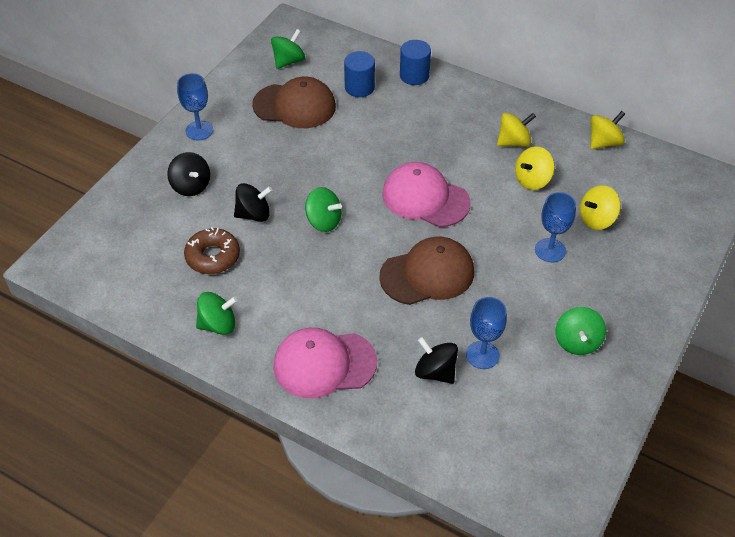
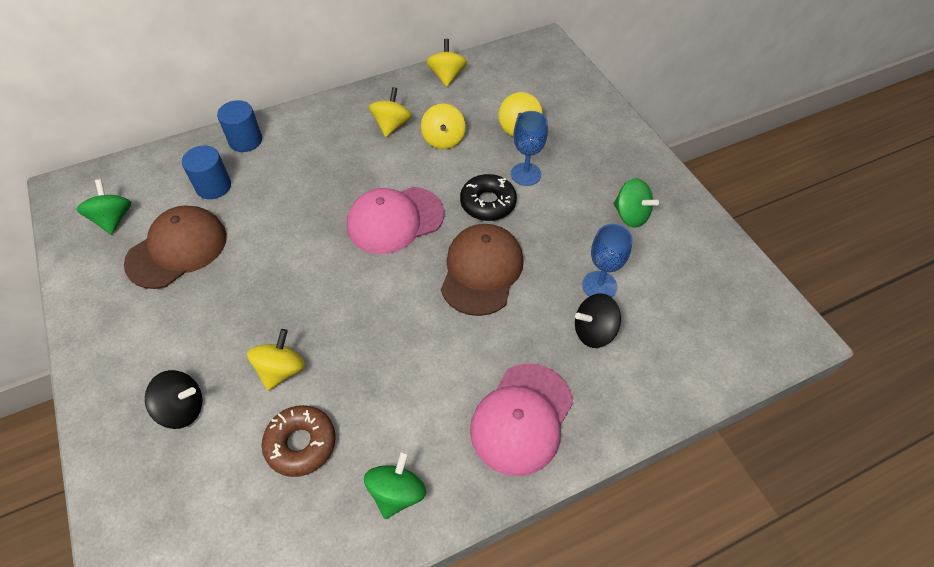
camera: 55 degrees left, 5 degrees up
(199, 130) = (113, 354): blue goblet -> none
(254, 214) = (281, 370): black spinning top -> yellow spinning top
(323, 221) = (348, 314): green spinning top -> none
(495, 243) = (488, 203): none -> black donut

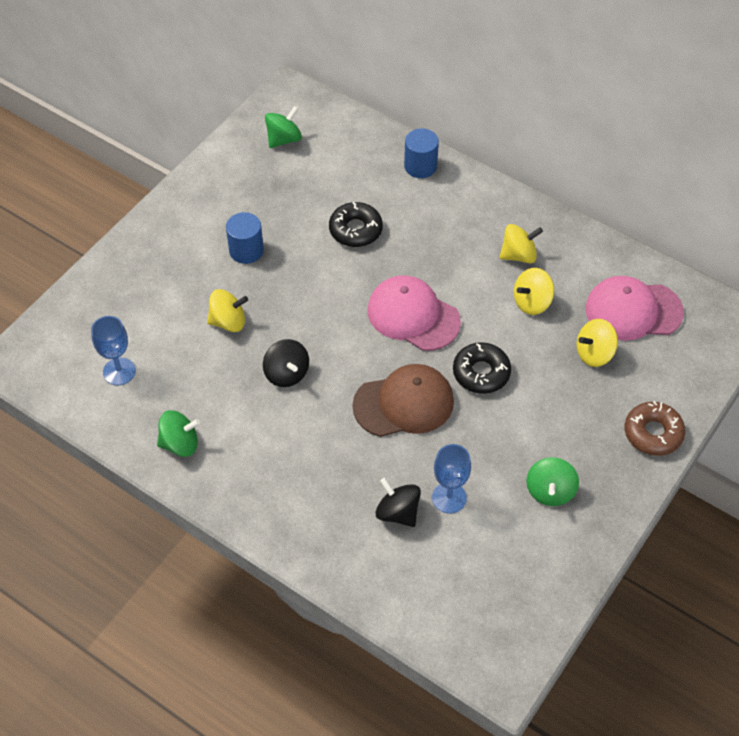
camera: 60 degrees right, 0 degrees up
(177, 249) = (285, 195): brown cap -> none
(182, 408) = (165, 284): black spinning top -> black spinning top (286, 373)
(213, 186) = (358, 177): blue cylinder -> blue cylinder (246, 250)
(268, 216) = (355, 230): none -> black donut
(301, 444) = (181, 367): brown donut -> brown donut (653, 433)
(447, 76) = (618, 262): yellow spinning top -> none
(522, 418) = (284, 495): pink cap -> pink cap (633, 311)
(526, 174) = (538, 386): blue goblet -> blue goblet (119, 371)

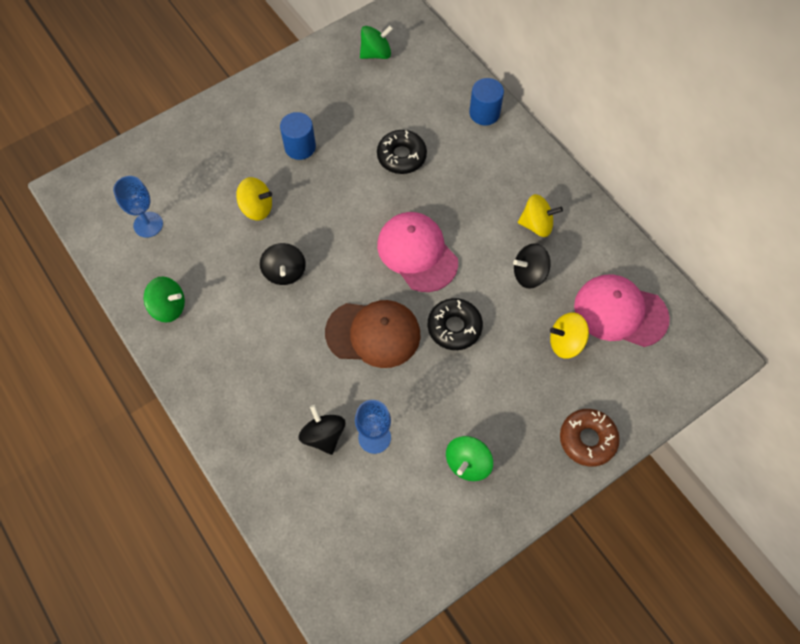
camera: 20 degrees right, 10 degrees up
(532, 302) = (529, 274): yellow spinning top -> black spinning top

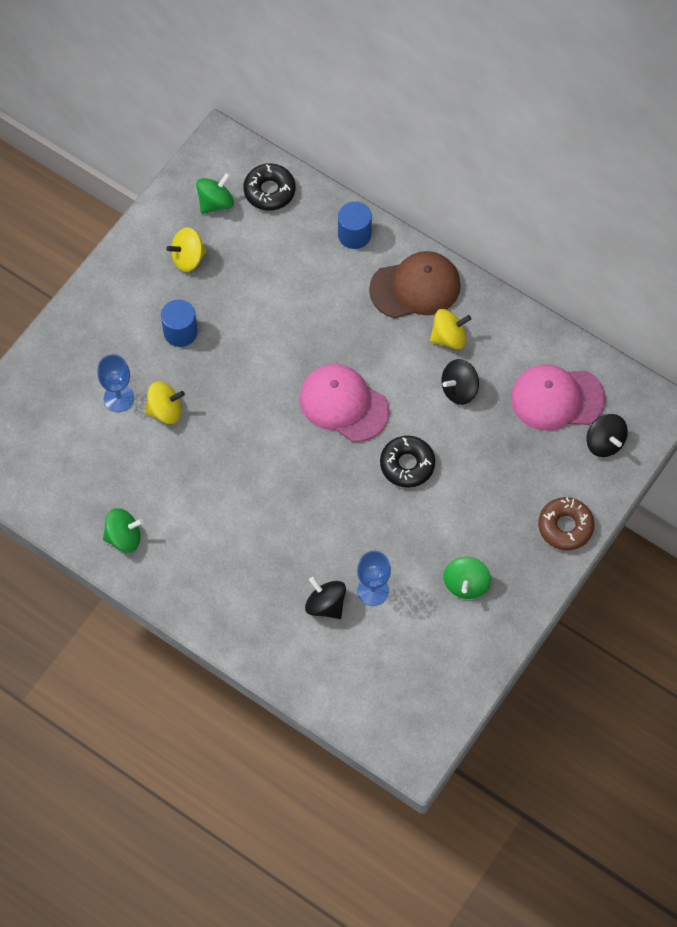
camera: 20 degrees left, 0 degrees up
(148, 224) = (63, 463): blue goblet -> blue goblet (119, 398)
(285, 272) = (222, 465): black spinning top -> black spinning top (604, 443)
(373, 333) = (333, 496): brown cap -> brown cap (415, 287)
(401, 156) = (288, 309): black donut -> black donut (269, 191)
(565, 342) = (516, 444): yellow spinning top -> yellow spinning top (188, 258)

